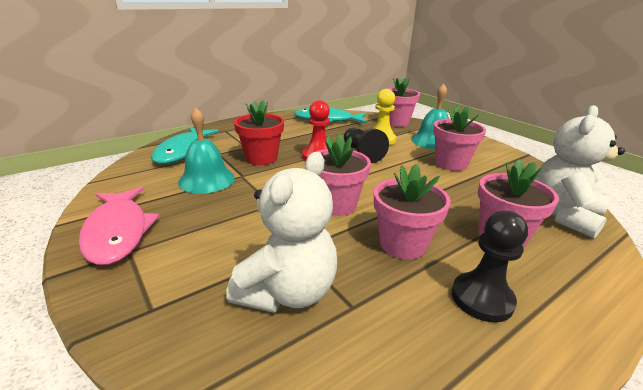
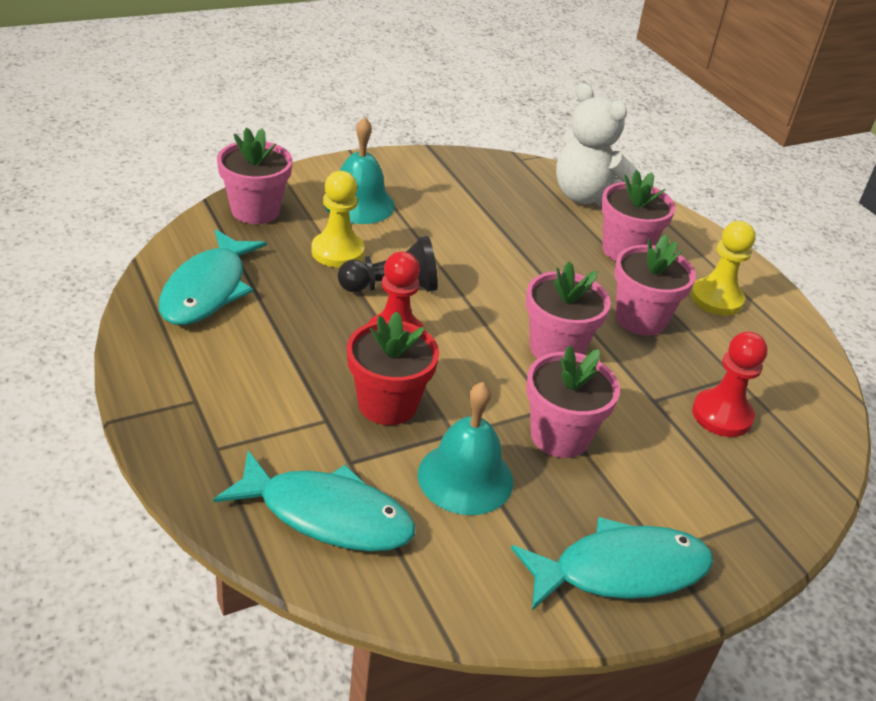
camera: 85 degrees left, 10 degrees up
(118, 232) = (621, 571): pink fish -> turquoise fish
(288, 292) = (722, 415): white teddy bear -> red pawn
(451, 163) = (446, 217): pink flower pot -> pink flower pot (559, 436)
(482, 298) = (716, 299): black pawn -> yellow pawn

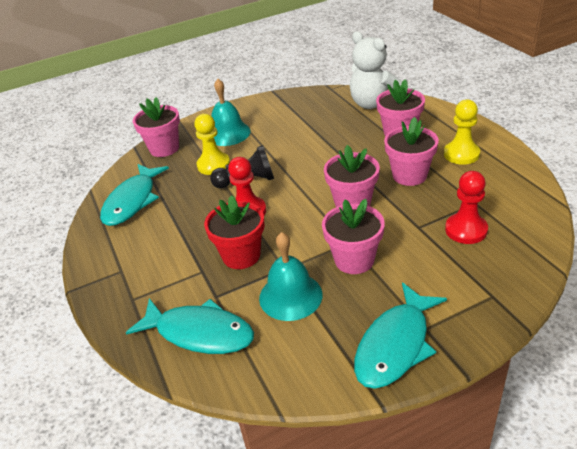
camera: 10 degrees right, 0 degrees up
(621, 571) = (395, 345): turquoise fish -> turquoise fish turned 135 degrees clockwise

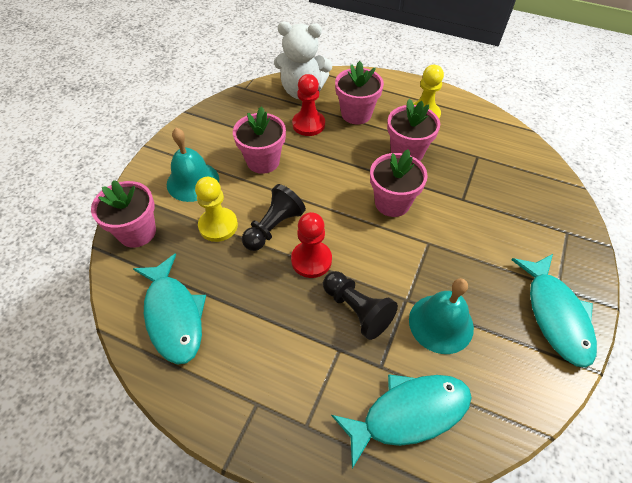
camera: 45 degrees left, 15 degrees up
(241, 255) = (357, 310): red flower pot -> black pawn
(354, 260) = (450, 257): pink flower pot -> pink flower pot (263, 161)
(466, 230) = (496, 184): red pawn -> red pawn (308, 124)

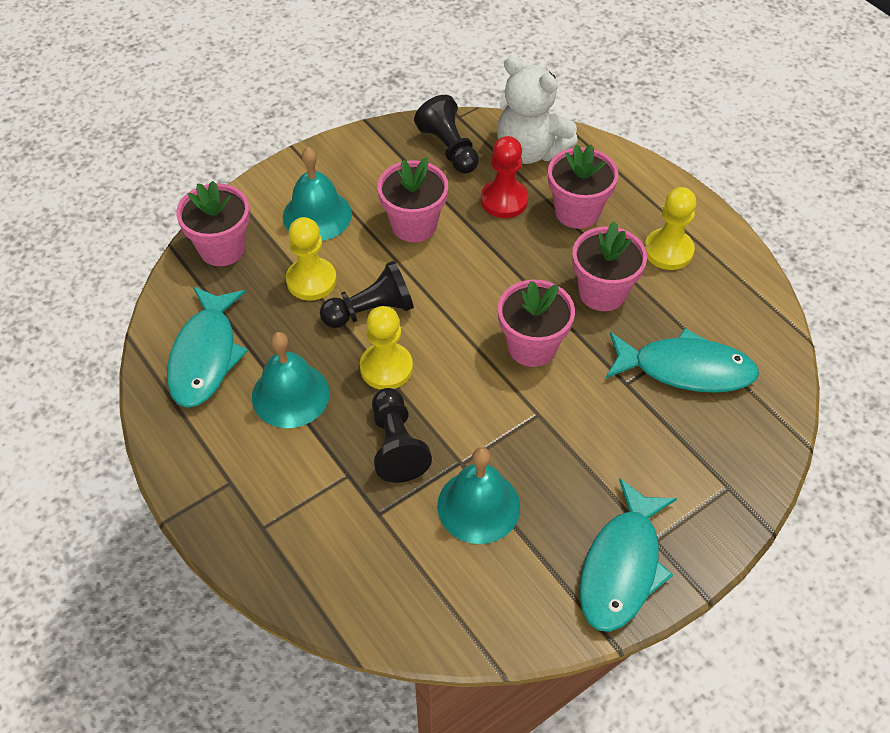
camera: 30 degrees right, 0 degrees up
(252, 108) = (449, 148): none -> black pawn
(257, 312) = (290, 395): none -> turquoise bell
(311, 260) = (386, 368): red pawn -> yellow pawn
(409, 413) = (372, 572): turquoise fish -> turquoise fish (686, 369)

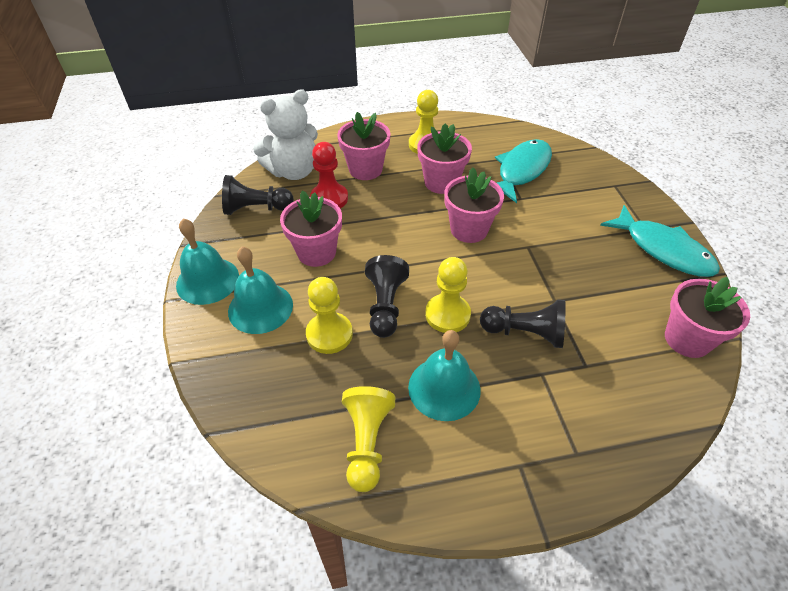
camera: 65 degrees left, 5 degrees down
(205, 356) = (367, 443): turquoise fish -> yellow pawn
(222, 248) = (246, 389): pink flower pot -> pink flower pot (687, 339)
(478, 506) = (596, 303): turquoise bell -> turquoise bell (207, 280)

